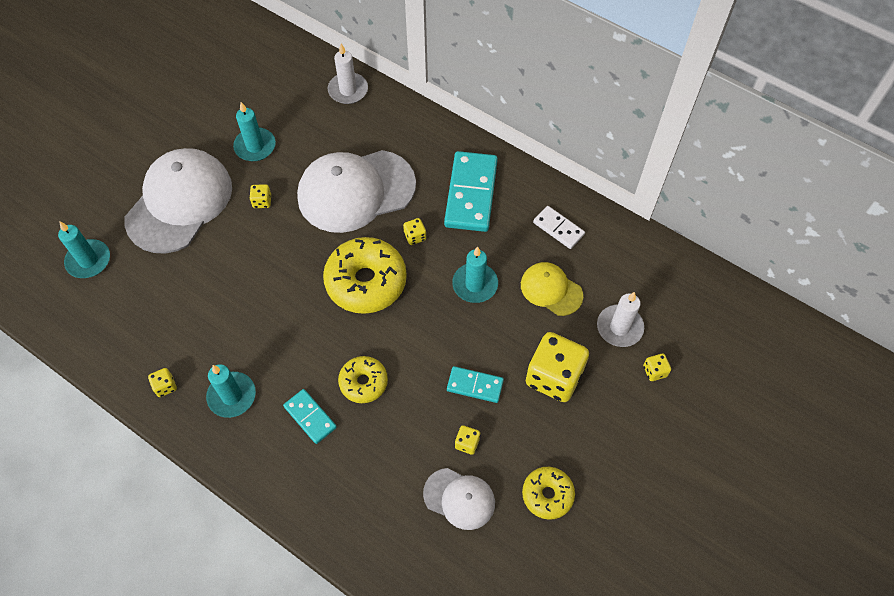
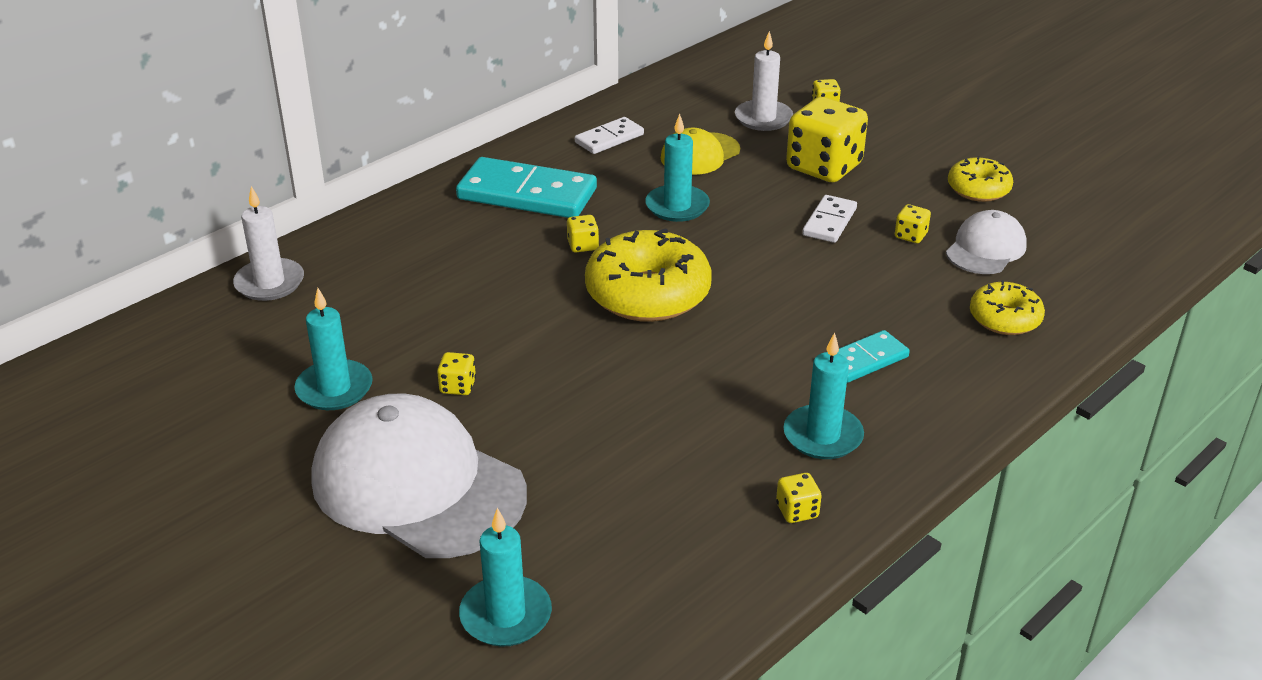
camera: 80 degrees left, 25 degrees down
(356, 191) = (478, 290): white cap -> none
(363, 382) = (814, 309): yellow donut -> yellow donut (1004, 319)
(475, 385) = (829, 222): turquoise domino -> white domino

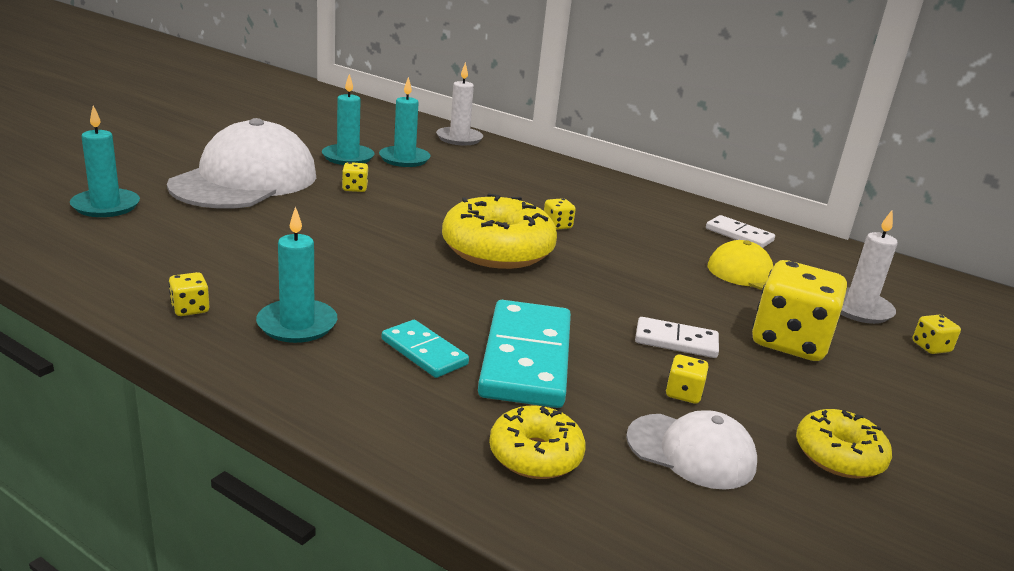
camera: 75 degrees right, 10 degrees down
(527, 194) = (620, 205): turquoise domino -> turquoise domino (526, 358)
(677, 206) = (647, 263): turquoise candle -> turquoise candle (404, 159)

